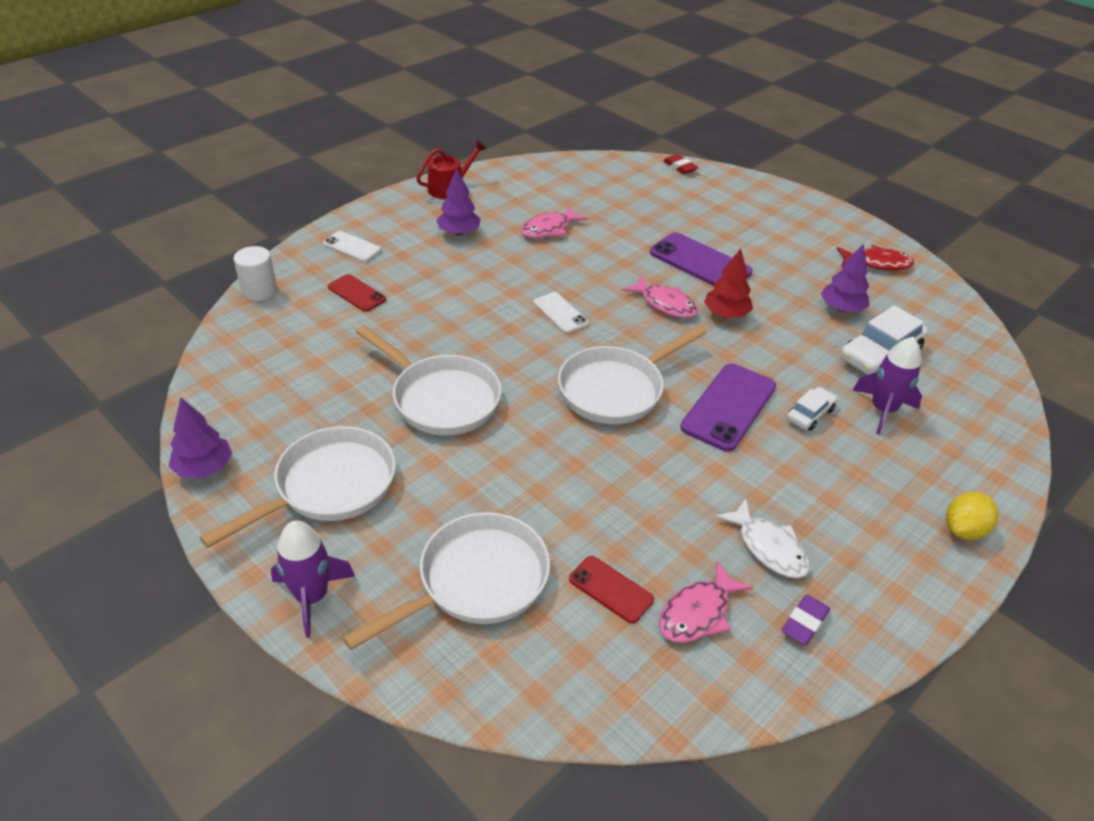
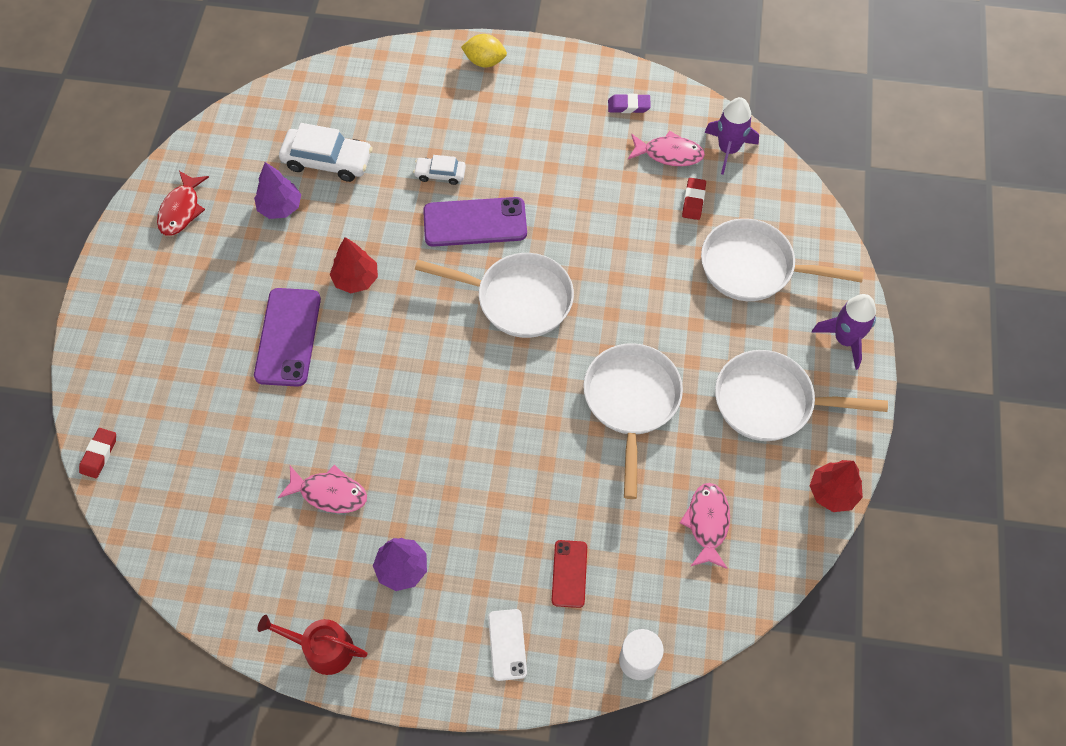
camera: 125 degrees left, 20 degrees up
(204, 468) = (833, 492): purple tree -> red tree
(560, 313) = (456, 395): white phone -> none
(611, 589) = (693, 201): red phone -> red eraser
(665, 304) = (378, 328): pink fish -> pink fish (707, 523)
(768, 547) = (589, 144): white fish -> none
(877, 263) = (181, 210): red fish -> red fish turned 135 degrees counterclockwise
(882, 410) = (398, 136): purple rocket -> purple rocket (728, 149)

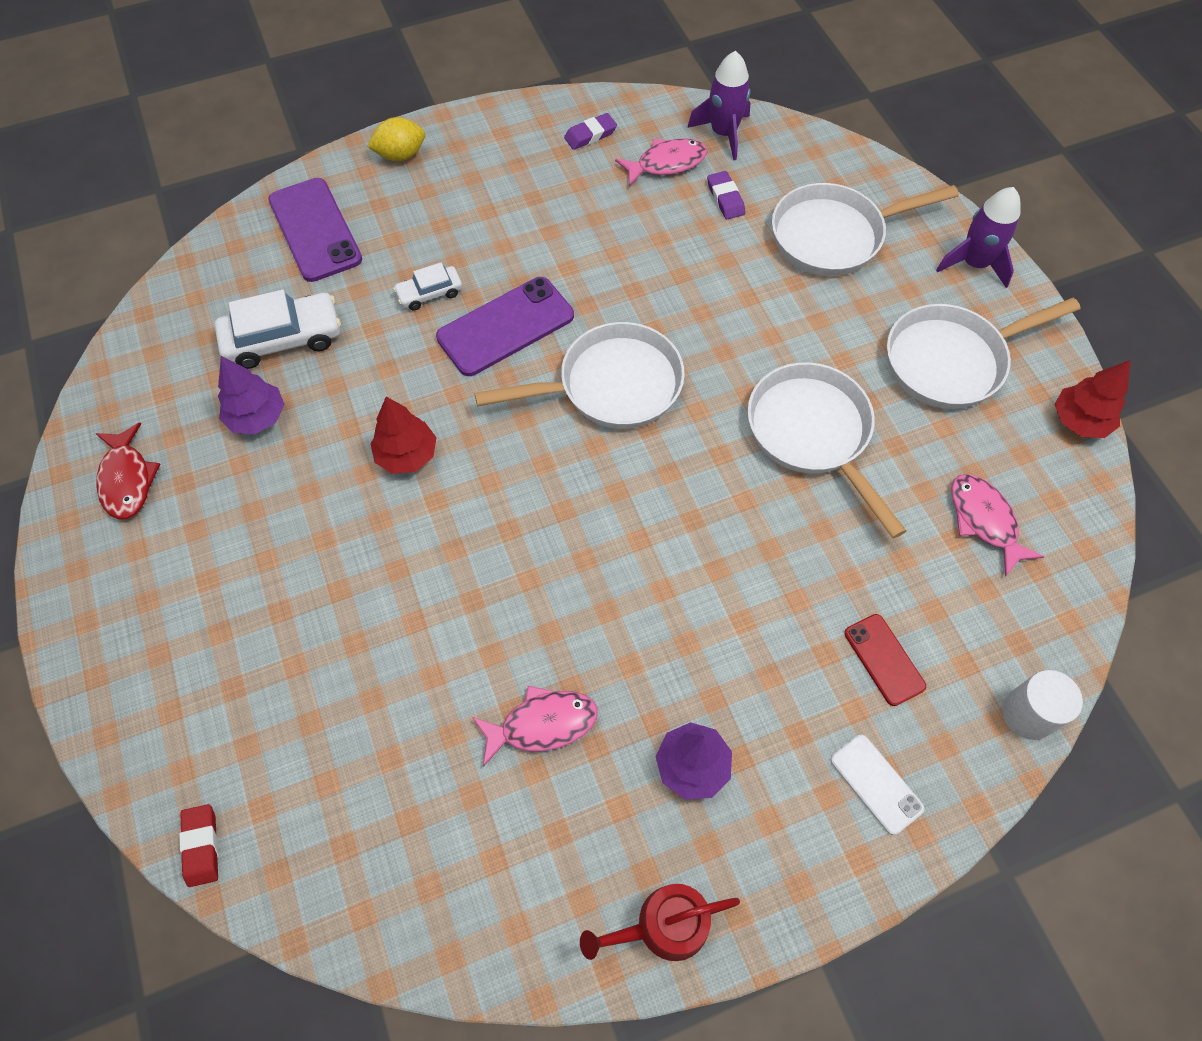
camera: 30 degrees left, 0 degrees up
(288, 337) = (366, 563): purple phone -> purple phone (315, 230)
(693, 201) = (725, 198): red eraser -> purple eraser

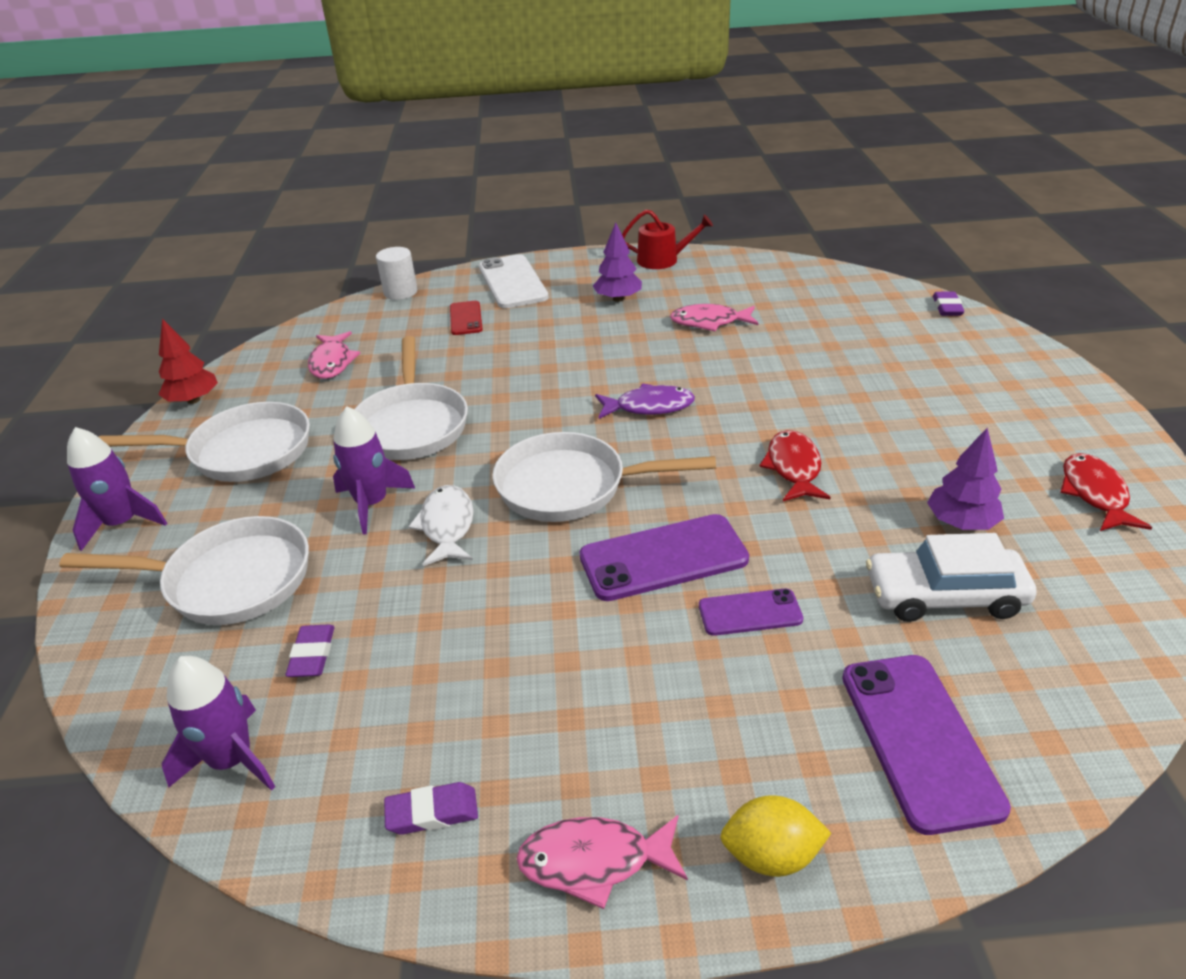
camera: 160 degrees left, 25 degrees down
(201, 846) = (947, 307): red eraser -> purple eraser
(407, 455) = (793, 468): red tree -> red fish
(429, 293) = (750, 613): white car -> purple phone
(572, 518) = (649, 407): none -> purple fish
(666, 164) = (350, 727): pink fish -> pink fish (594, 861)
(698, 319) = (447, 526): none -> white fish
(779, 328) = (372, 504): none -> purple rocket
(876, 784) = (512, 282): white phone -> white phone, size x1.75

